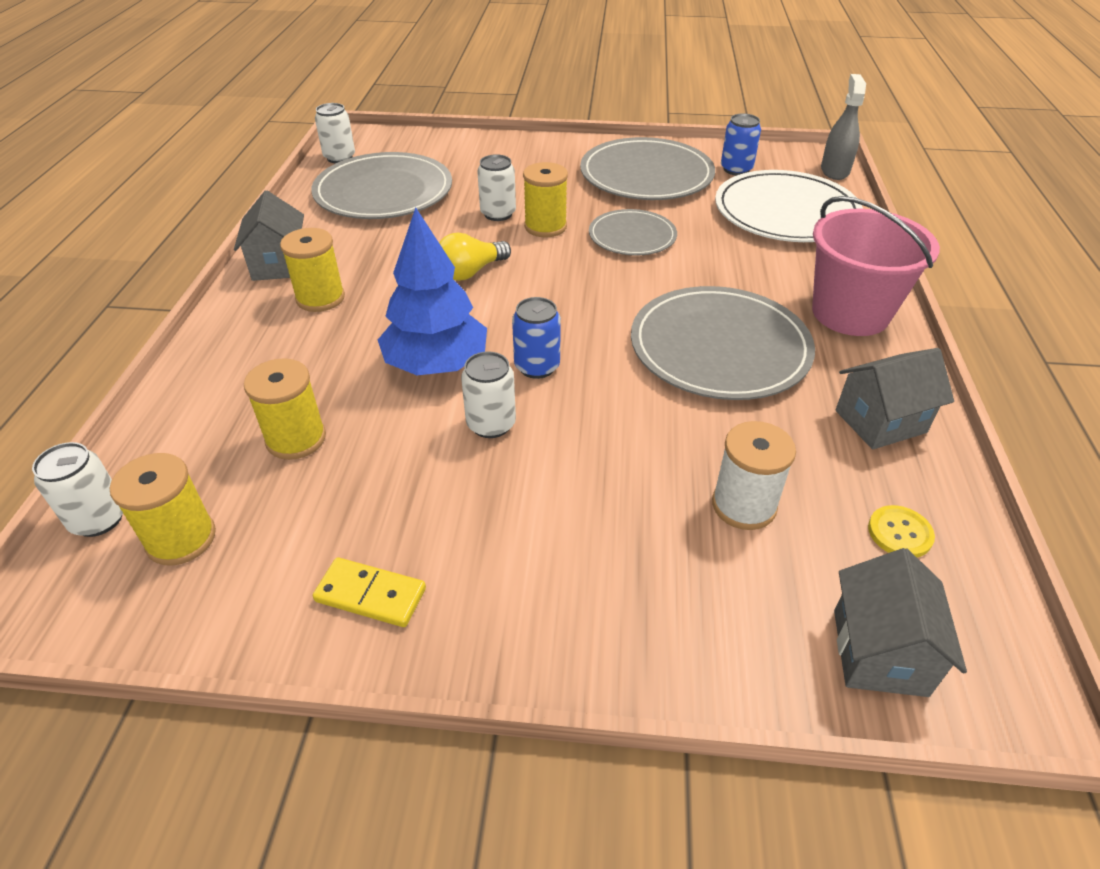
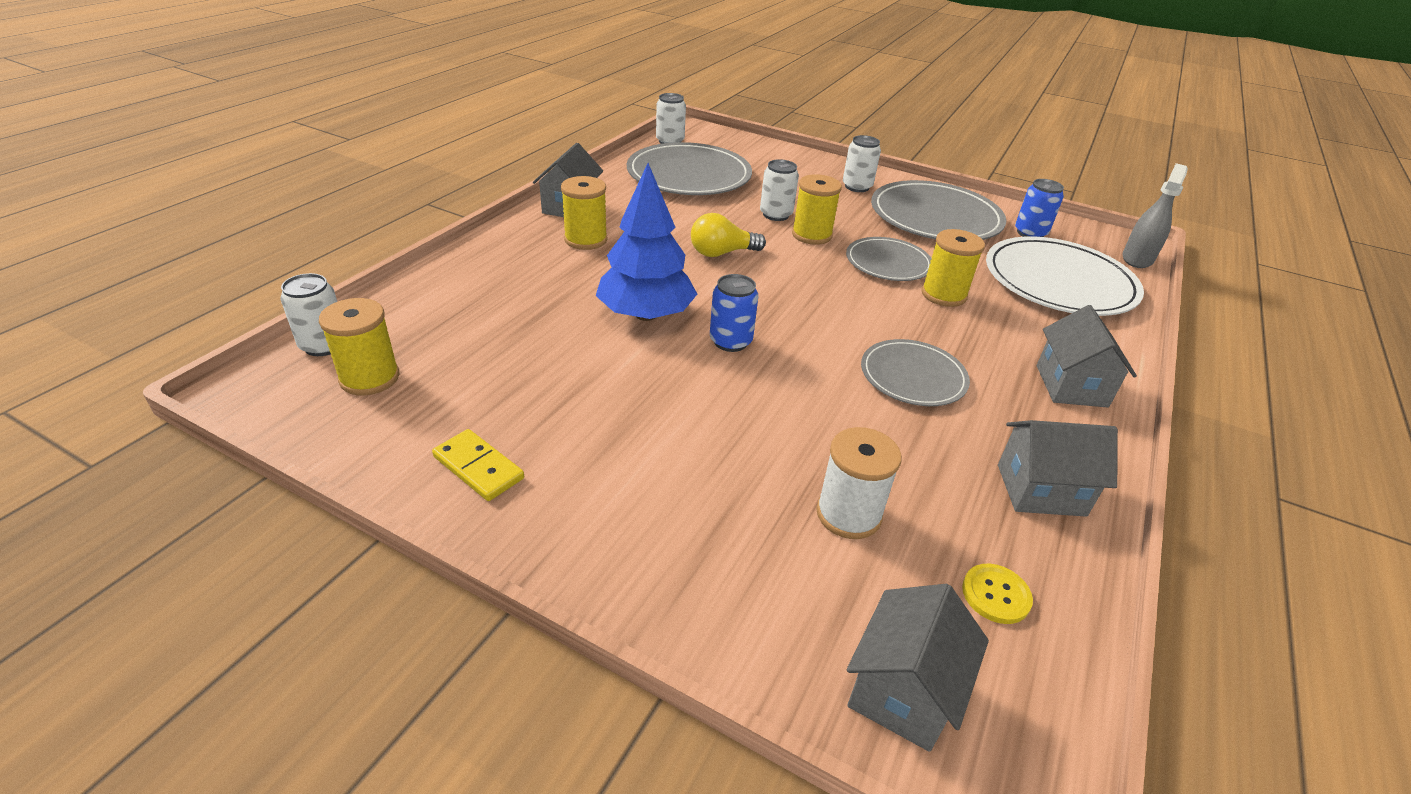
camera: 20 degrees right, 5 degrees down
(296, 439) = (499, 335): yellow spool -> yellow spool (943, 295)
(491, 424) = (661, 373): white can -> white can (857, 187)
(719, 348) = (913, 376): grey plate -> grey plate, size x0.59
(850, 313) = (1071, 386): pink bucket -> grey house

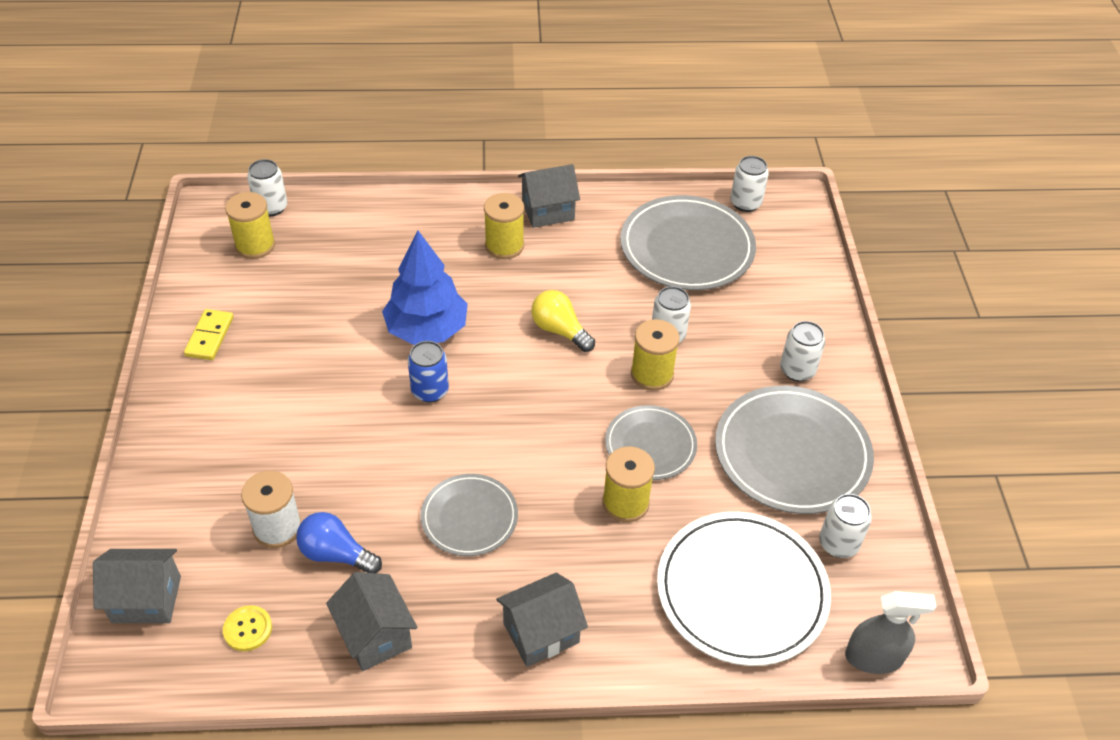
camera: 60 degrees right, 10 degrees up
(914, 480) = (336, 554): none -> blue light bulb
(1030, 233) = (838, 544): blue can -> white can

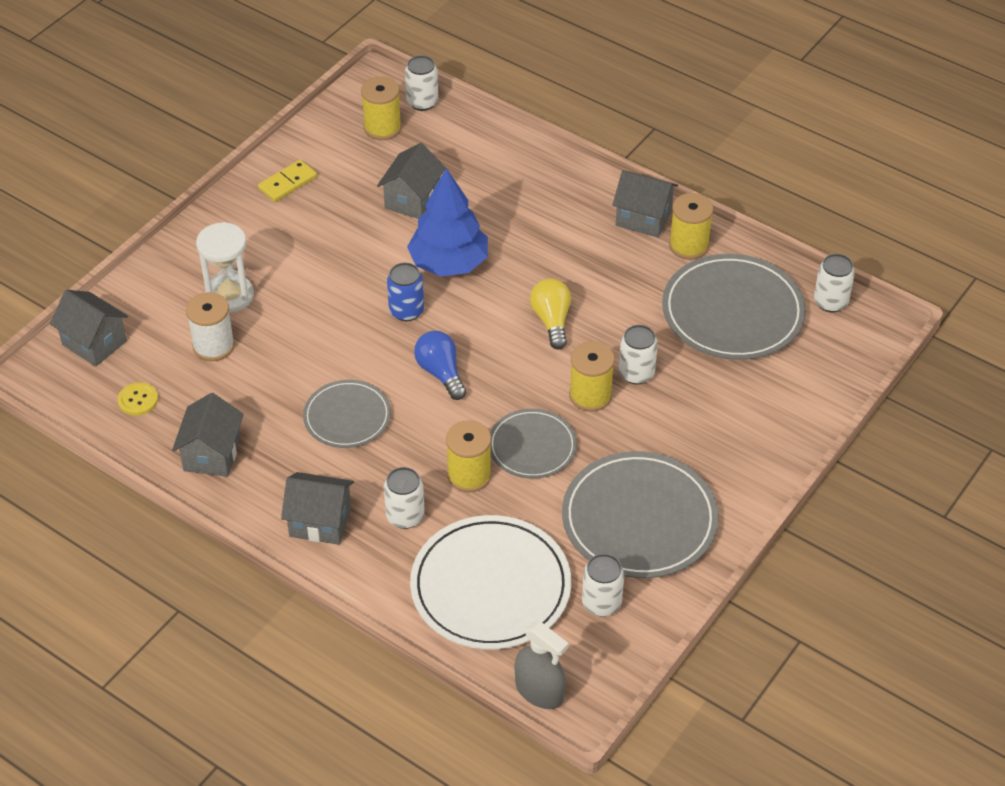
camera: 40 degrees right, 0 degrees up
(249, 470) = (229, 296): none -> white hourglass
(336, 554) = (235, 386): blue light bulb -> blue light bulb (441, 373)
(342, 292) = (412, 200): none -> grey house
(504, 246) = (576, 229): yellow spool -> yellow spool (688, 245)
(797, 370) = (716, 462): white can -> white can (405, 516)

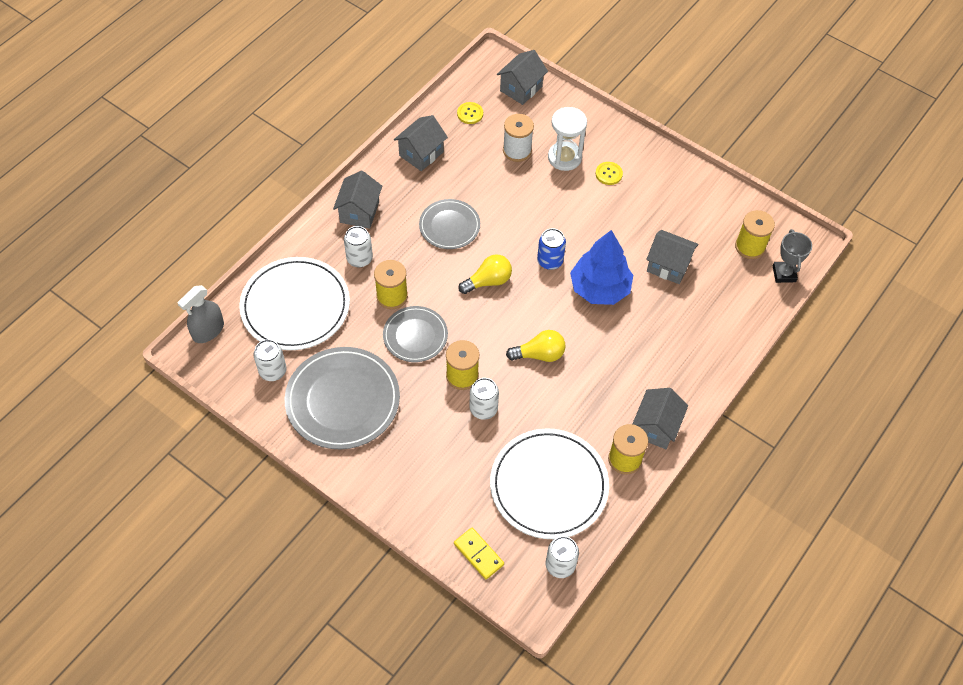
camera: 90 degrees right, 10 degrees up
(212, 454) = (421, 154): grey house -> grey house turned 60 degrees counterclockwise
(261, 251) = (608, 174): none -> yellow button
(288, 183) = (681, 188): yellow domino -> yellow domino (478, 554)
(422, 102) = (784, 274): white can -> grey trophy
(441, 373) = (488, 281): blue light bulb -> yellow light bulb
(732, 312) = (549, 485): grey plate -> white plate

